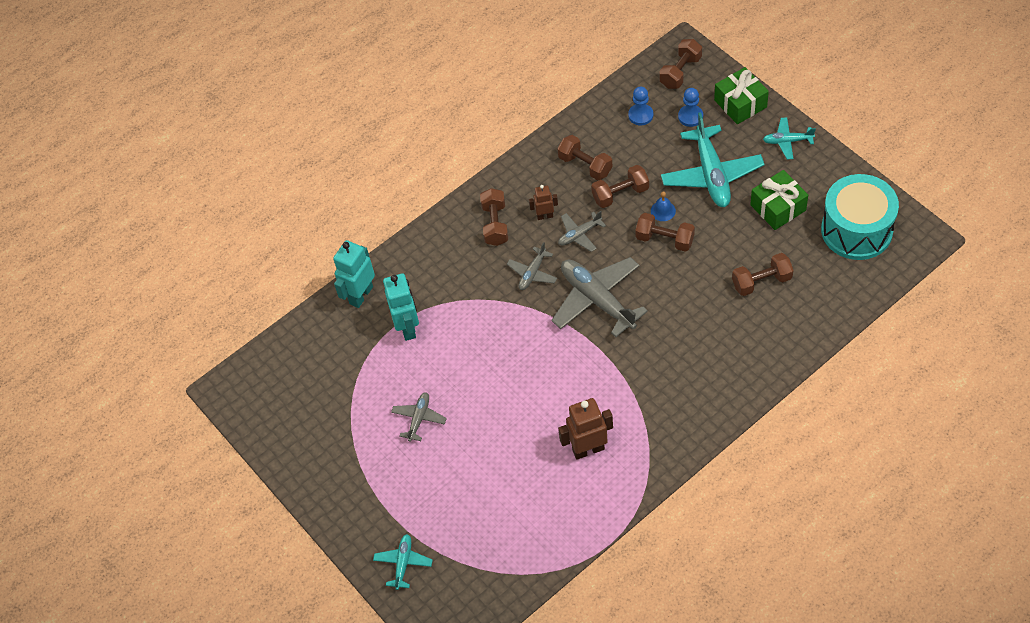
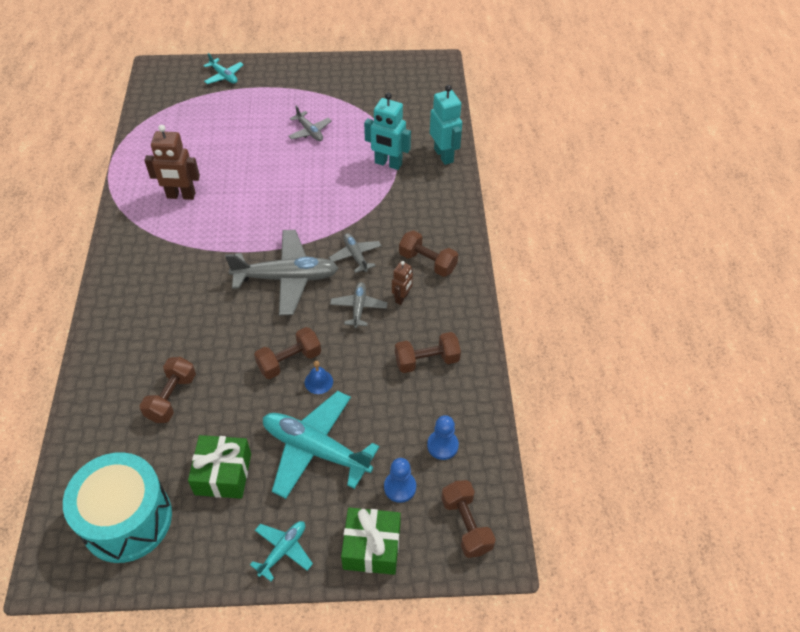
camera: 120 degrees right, 5 degrees down
(588, 449) = (181, 196): brown robot -> brown robot turned 75 degrees clockwise
(620, 194) = (369, 364): brown dumbbell -> none

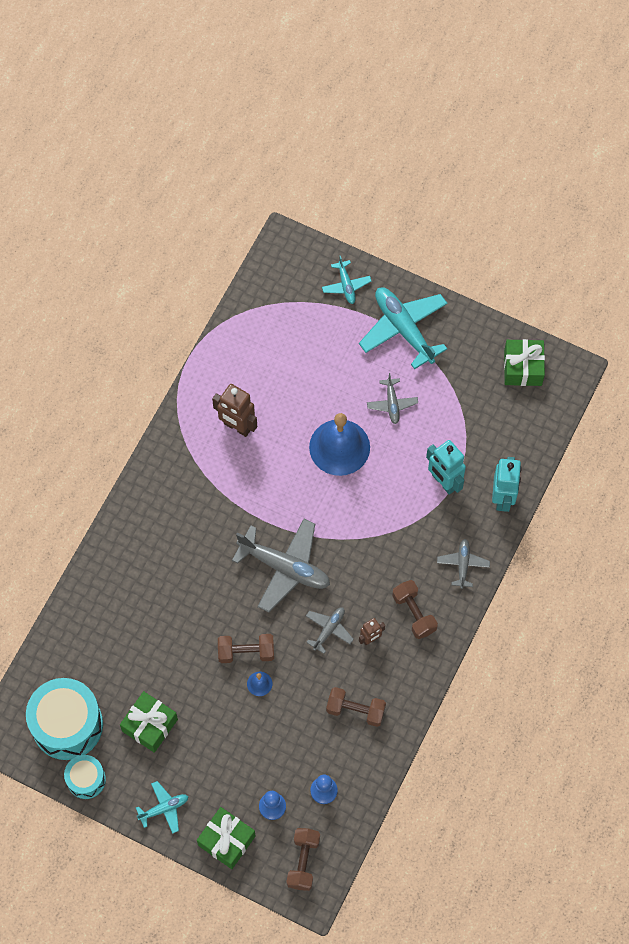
camera: 30 degrees right, 15 degrees up
(171, 397) = (140, 638): brown dumbbell -> none
(176, 566) = (86, 779): none -> turquoise drum
(283, 175) = (339, 447): none -> blue bell
(316, 449) = (227, 742): turquoise plane -> turquoise plane (404, 329)
(356, 256) = (355, 574): grey plane -> grey plane (463, 565)
(399, 74) = (522, 368): none -> green gift

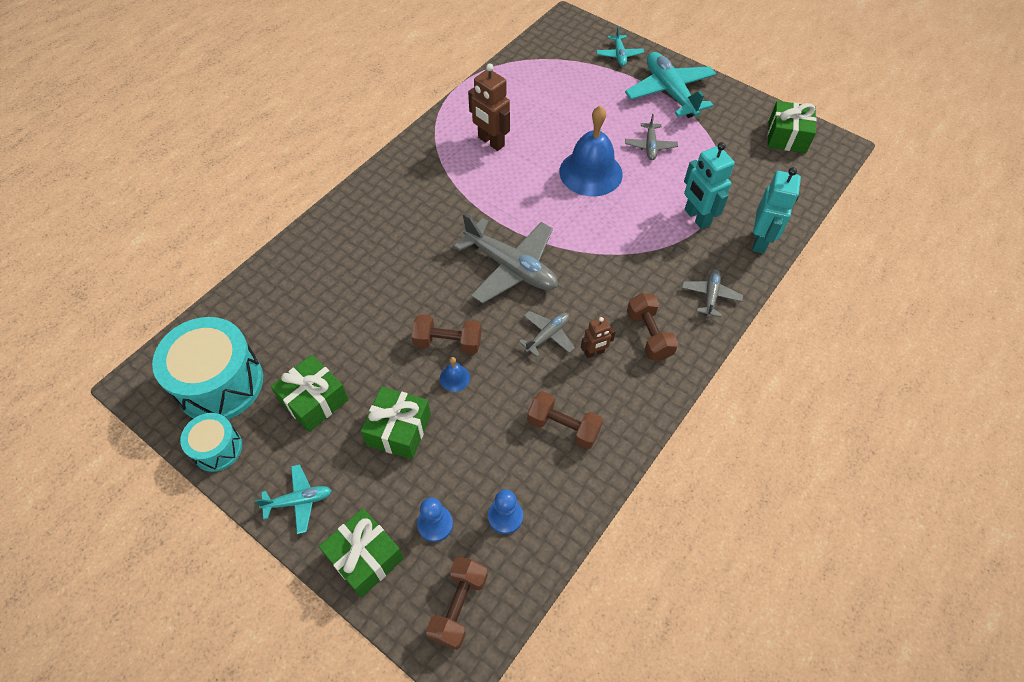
camera: 10 degrees right, 10 degrees down
(225, 737) = (399, 430): none -> green gift

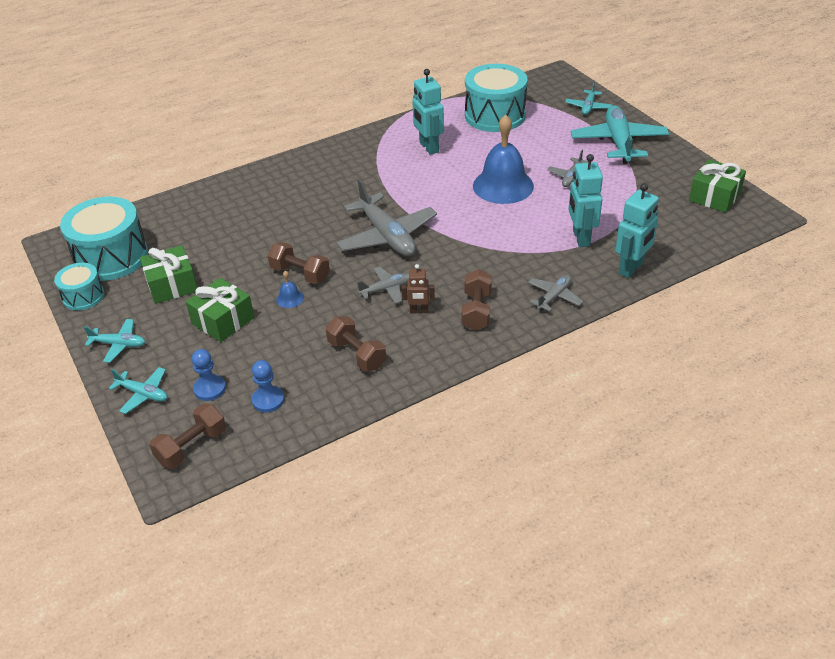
camera: 25 degrees right, 15 degrees down
(365, 557) = (143, 394): green gift -> turquoise plane
(491, 142) = (428, 147): brown robot -> turquoise robot
(535, 85) = (495, 115): none -> turquoise drum

